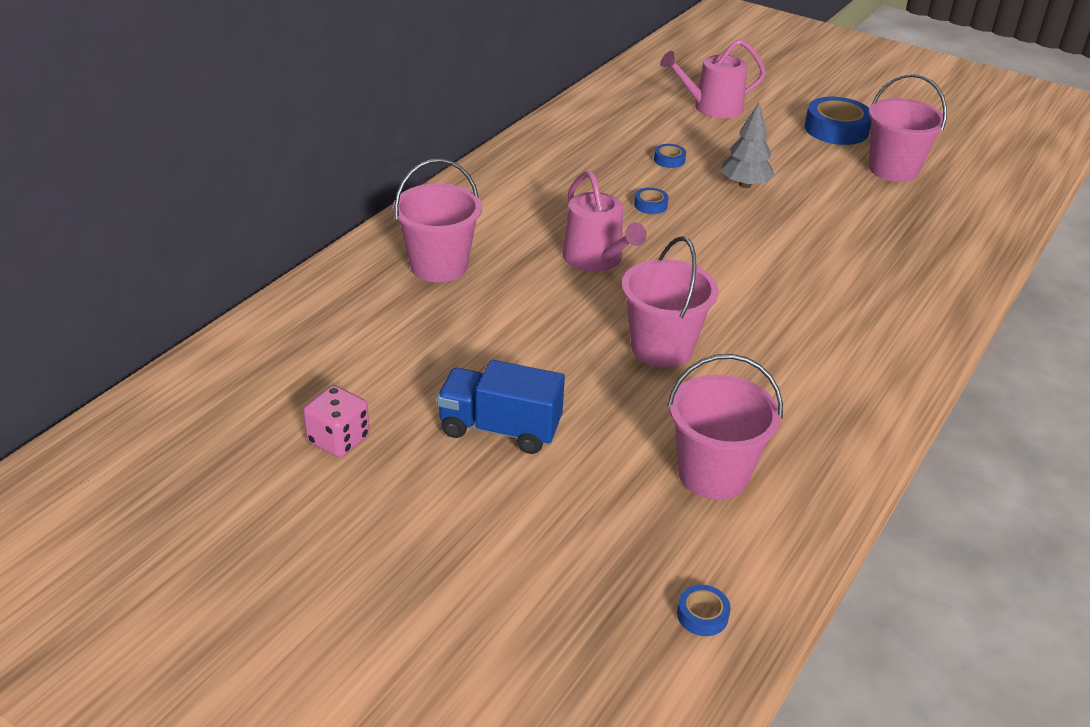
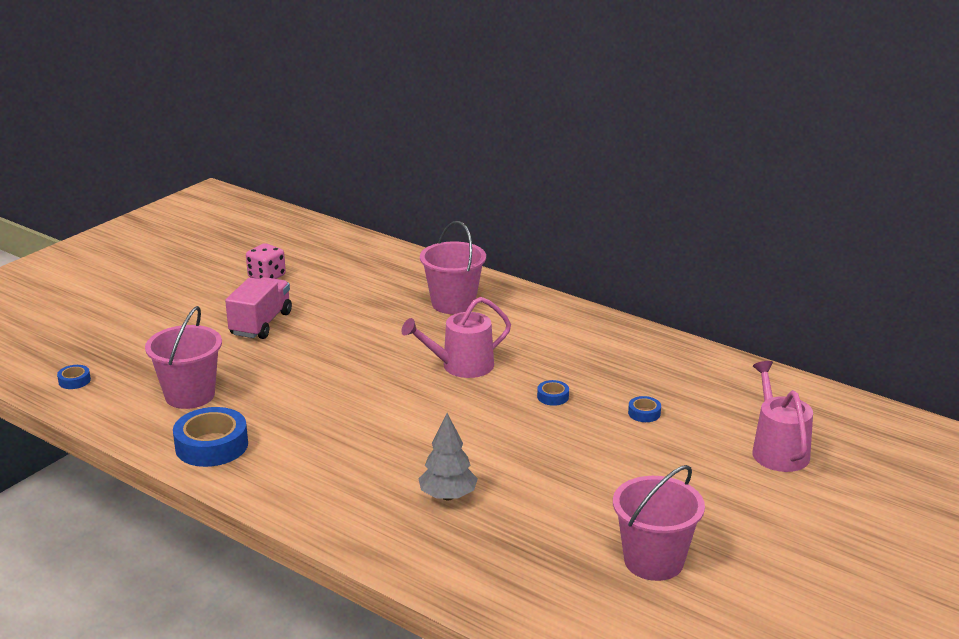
camera: 95 degrees right, 10 degrees down
(500, 429) = (261, 324): blue truck -> pink truck
(662, 348) = (335, 386): pink bucket -> none
(745, 185) = (599, 453): grey tree -> grey tree (448, 496)
(836, 129) = (749, 534): blue tape -> blue tape (211, 445)

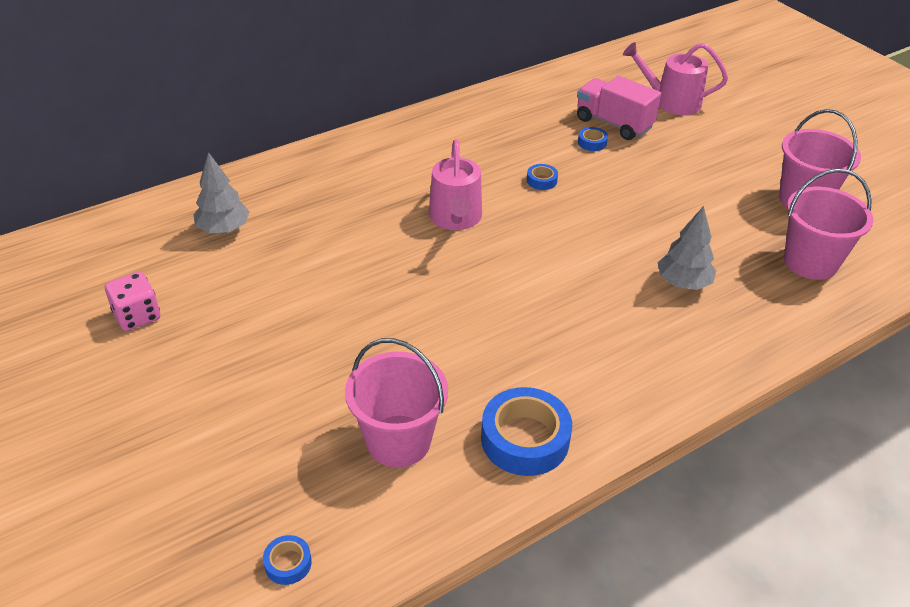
camera: 70 degrees left, 15 degrees up
(261, 324) = (260, 344): pink truck -> pink truck (613, 123)
(377, 279) = (223, 229): none -> grey tree
(453, 303) = (324, 192): pink bucket -> pink bucket (810, 262)

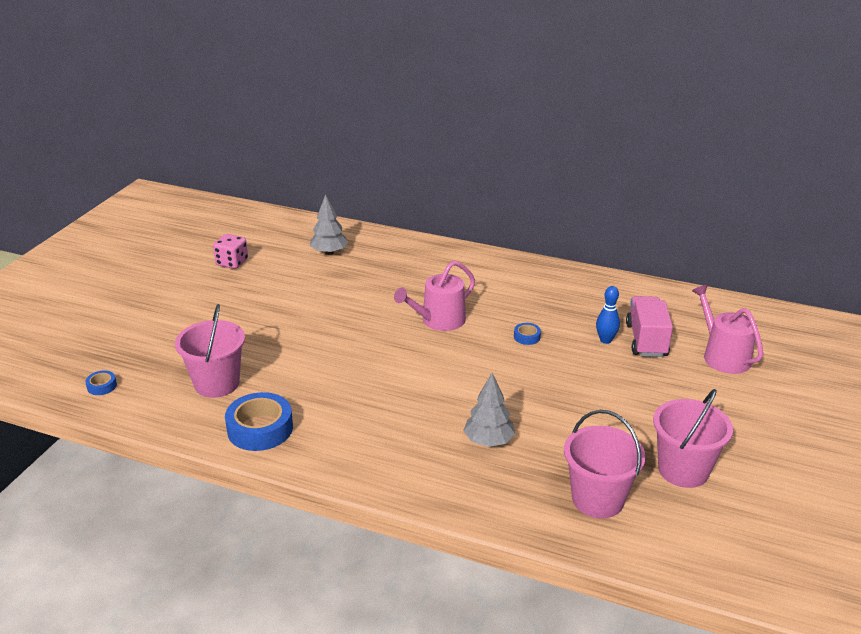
camera: 55 degrees right, 10 degrees down
(592, 142) = (605, 340): blue tape -> blue bowling pin

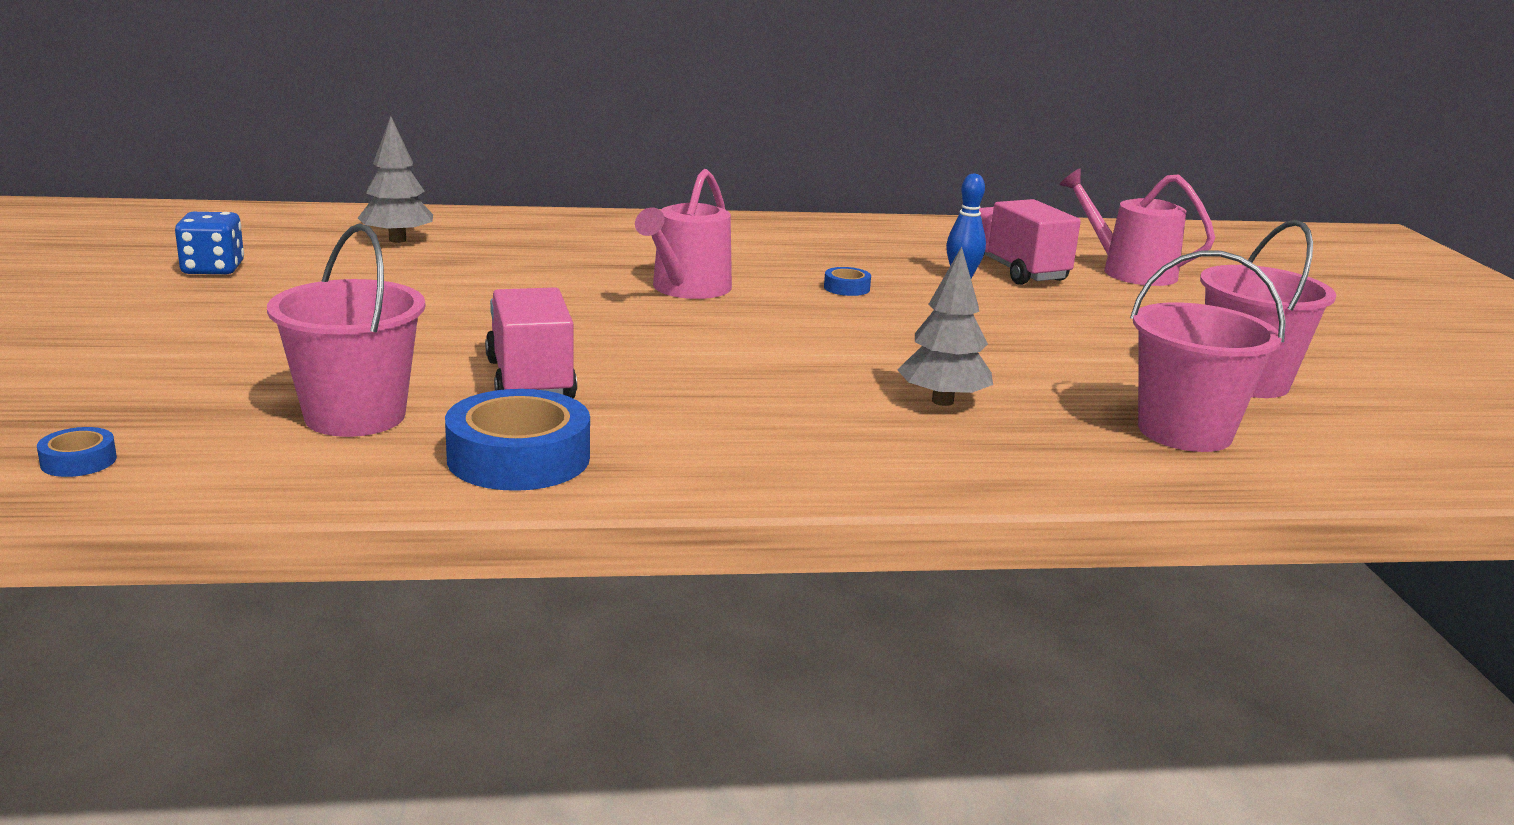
camera: 30 degrees left, 10 degrees down
(232, 262) = (213, 269): pink dice -> blue dice
(305, 377) = (530, 380): none -> pink truck

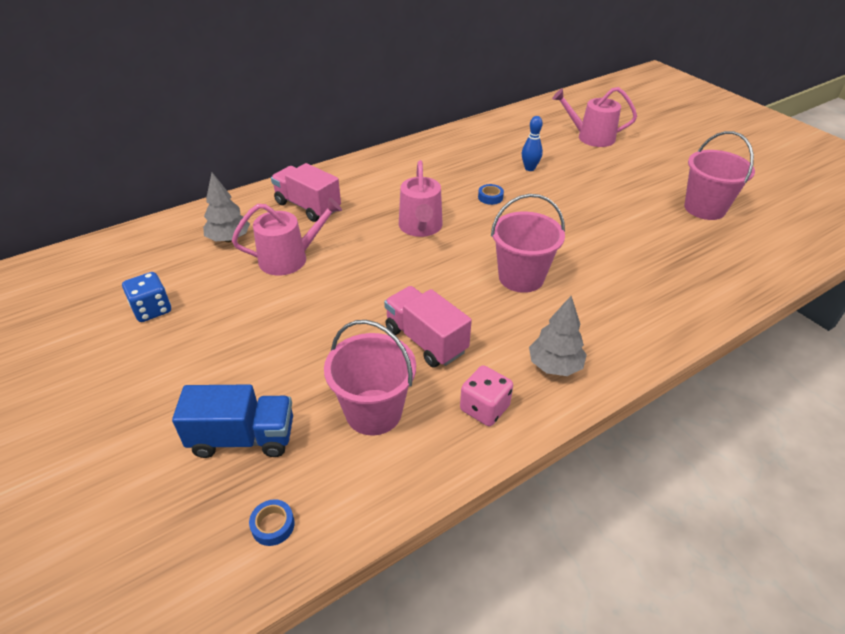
camera: 25 degrees left, 20 degrees up
(157, 388) = (243, 437): none -> blue truck
(451, 272) = (289, 258): none -> pink watering can
(518, 458) = (484, 408): blue tape -> pink dice
(942, 401) = (612, 275): grey tree -> grey tree (554, 366)
(1015, 270) = (546, 154): pink truck -> pink truck (307, 206)
(1184, 432) = (716, 257): pink bucket -> pink bucket (521, 277)

